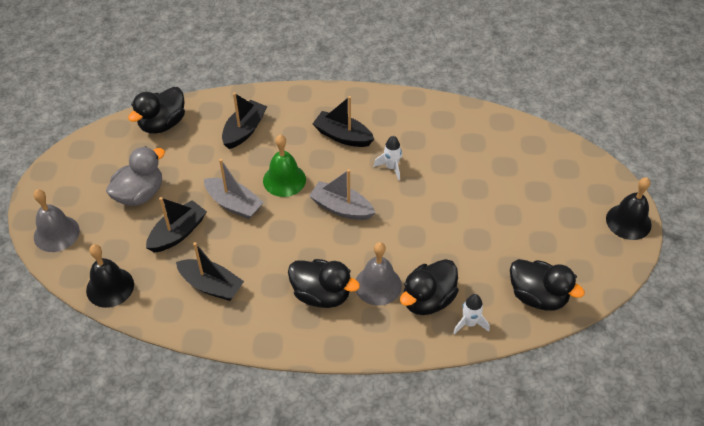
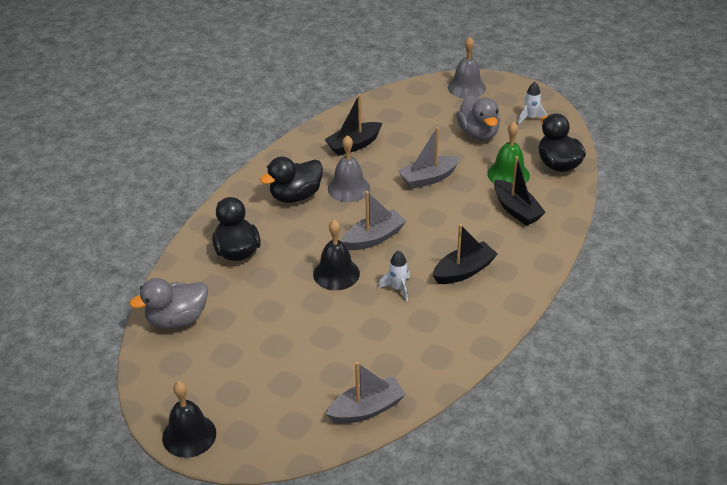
camera: 120 degrees right, 10 degrees down
(110, 287) = (393, 100): black bell -> black bell (336, 273)
(178, 233) = (420, 142): black boat -> none
(284, 180) = (434, 215): green bell -> green bell (508, 174)
(378, 285) = (276, 229): grey bell -> grey bell (348, 188)
(469, 323) = (194, 266): white rocket -> white rocket (530, 118)
(520, 136) = (366, 409): none -> grey boat
(537, 296) = (177, 320): black duck -> grey duck

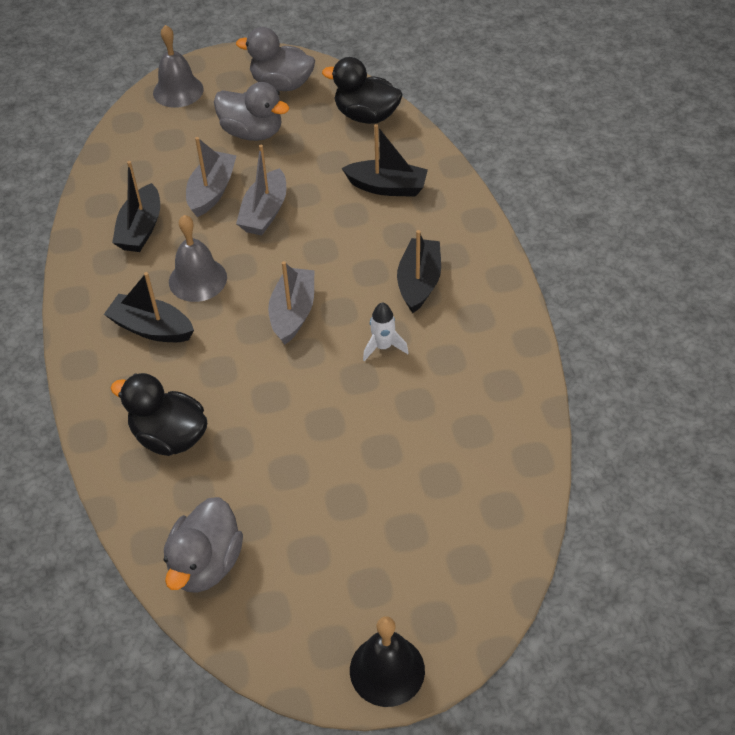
camera: 45 degrees left, 10 degrees up
(295, 196) = (151, 328): black duck -> black boat
(336, 273) = (305, 378): black bell -> none
(366, 409) = (511, 489): grey boat -> grey boat (212, 191)
(508, 174) = (334, 156): green bell -> none
(530, 118) = (282, 84): white rocket -> grey duck

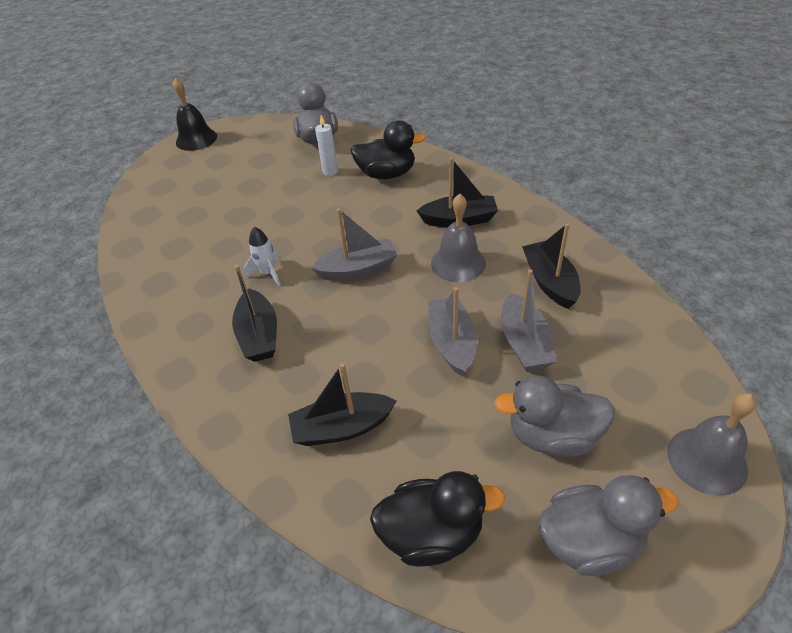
camera: 155 degrees right, 5 degrees down
(232, 477) = (330, 172): none -> white candle
(293, 313) = (358, 269): grey boat -> grey boat turned 90 degrees counterclockwise

